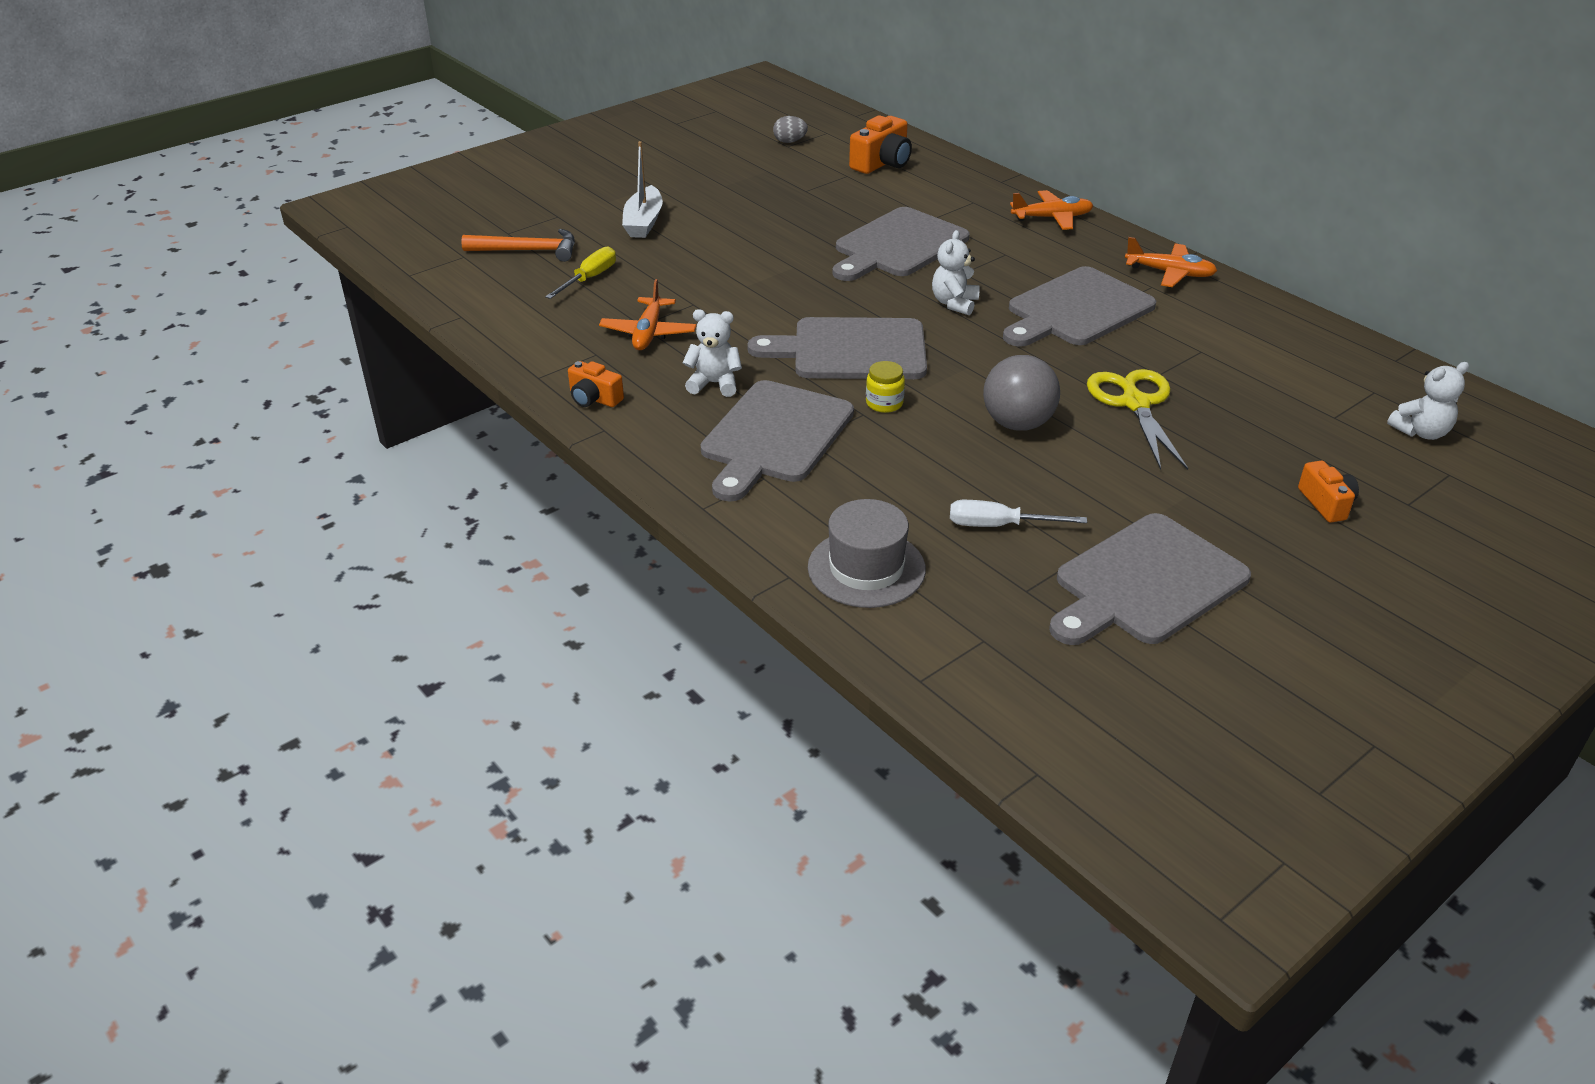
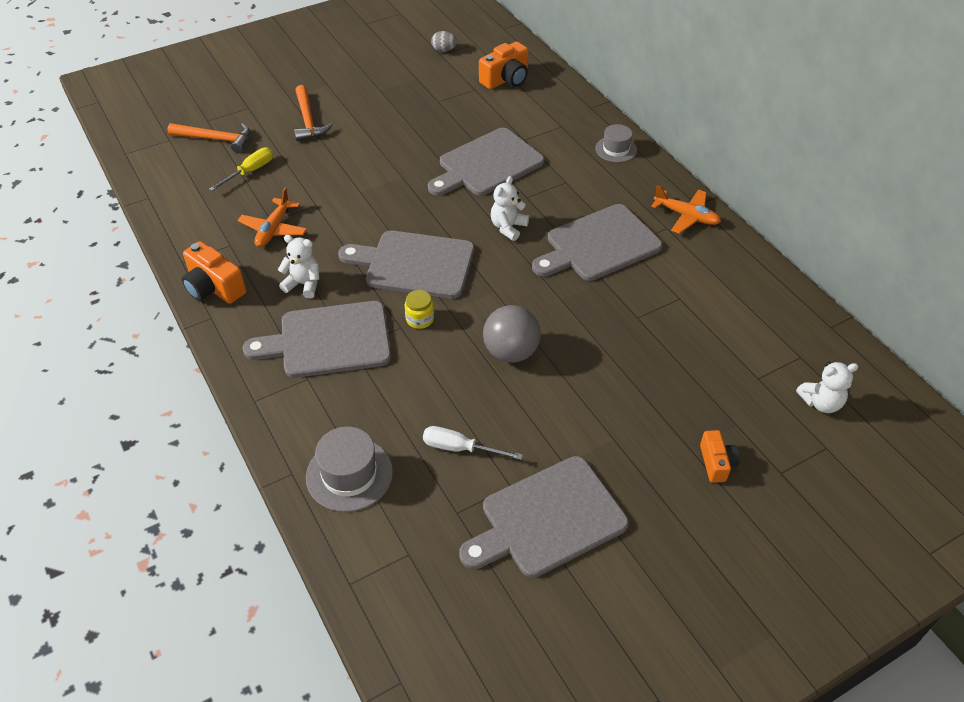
camera: 10 degrees right, 10 degrees up
(594, 398) = (214, 287): orange camera -> orange camera, size x1.60
(644, 222) = (308, 120): white boat -> orange hammer
(774, 436) = (329, 340): grey cutting board -> grey cutting board turned 45 degrees clockwise
(1052, 218) = (616, 149): orange plane -> grey hat
(1135, 404) = (608, 344): yellow scissors -> none

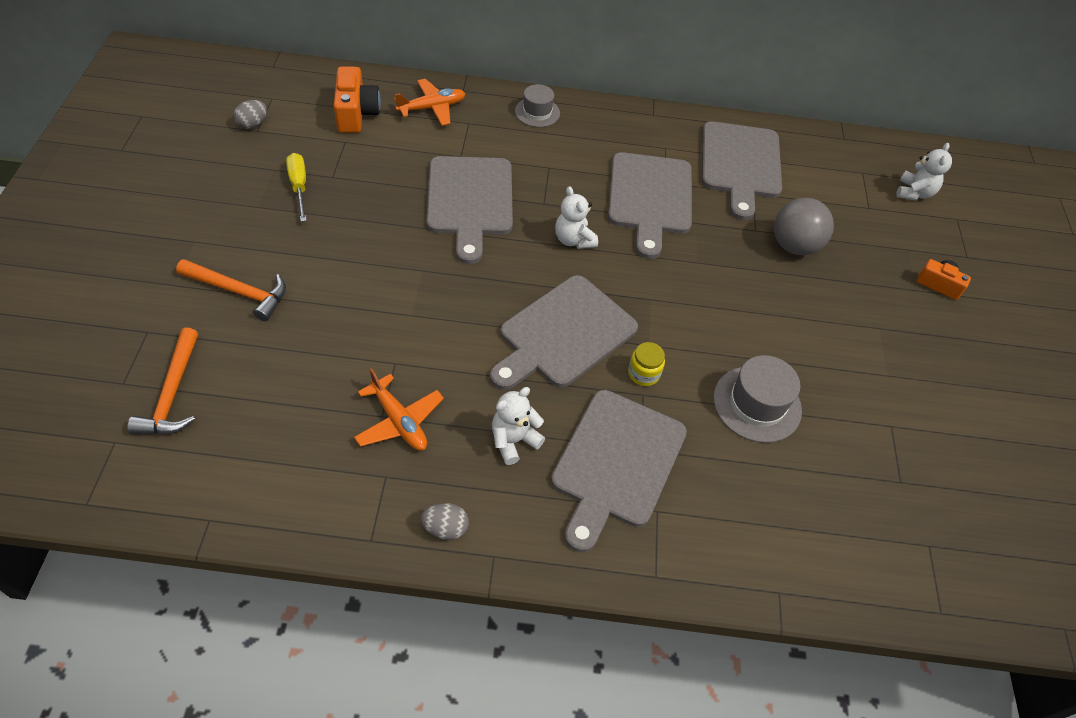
camera: 60 degrees left, 5 degrees up
(214, 287) = (445, 528): orange camera -> grey egg
(216, 139) = (172, 393): orange hammer -> orange hammer turned 135 degrees clockwise
(250, 171) = (273, 391): yellow screwdriver -> yellow screwdriver (299, 186)
(349, 474) = (809, 542): grey hat -> grey hat (757, 404)
(460, 448) = (828, 437): white screwdriver -> none
(511, 352) = (736, 333): grey ball -> grey ball (794, 246)
(548, 519) = (940, 422): grey cutting board -> grey cutting board (740, 164)
(686, 216) = (661, 129): orange plane -> orange plane (432, 108)

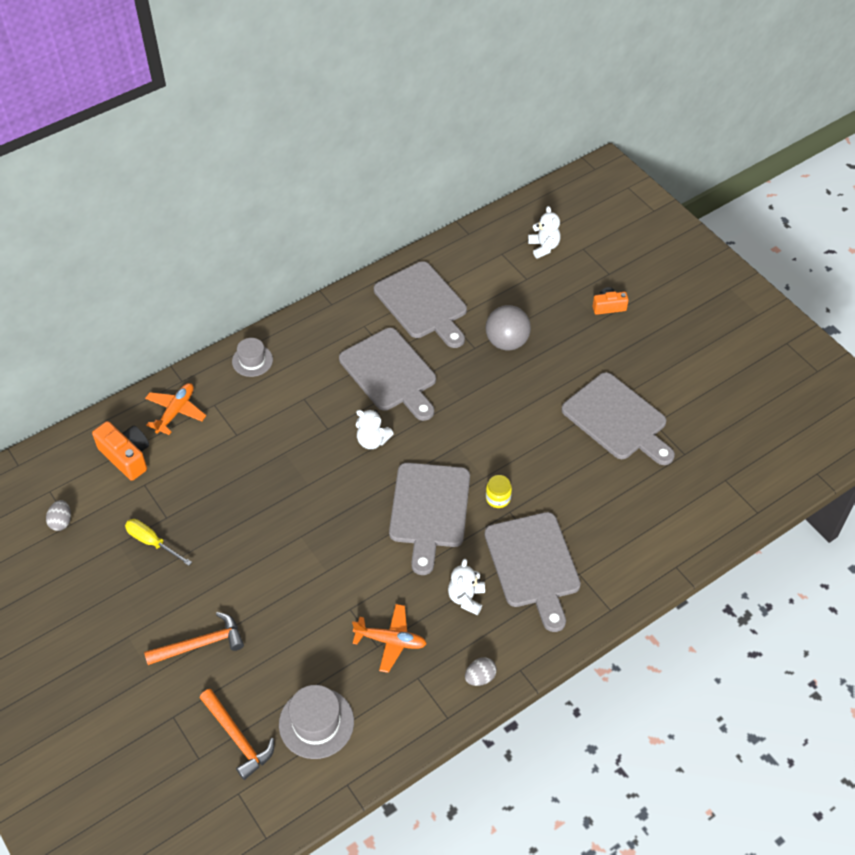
camera: 35 degrees left, 0 degrees up
(470, 201) = (278, 463): grey cutting board -> grey cutting board (617, 419)
(757, 404) = (575, 467): grey hat -> grey hat (316, 723)

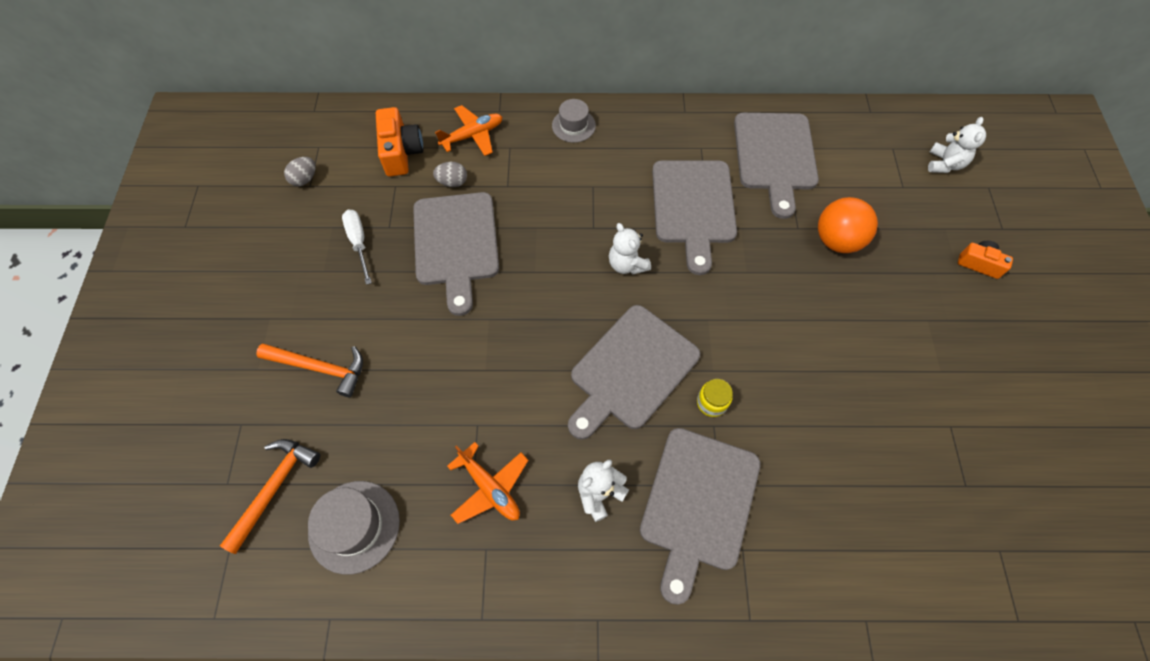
camera: 35 degrees right, 10 degrees up
(152, 542) = (359, 243): yellow screwdriver -> white screwdriver
(237, 738) = (274, 488): orange hammer -> orange hammer turned 150 degrees counterclockwise
(480, 677) = (549, 597): grey egg -> grey egg (452, 182)
(507, 342) = (837, 240): grey ball -> orange ball
(617, 419) = (908, 395): grey cutting board -> grey cutting board (456, 244)

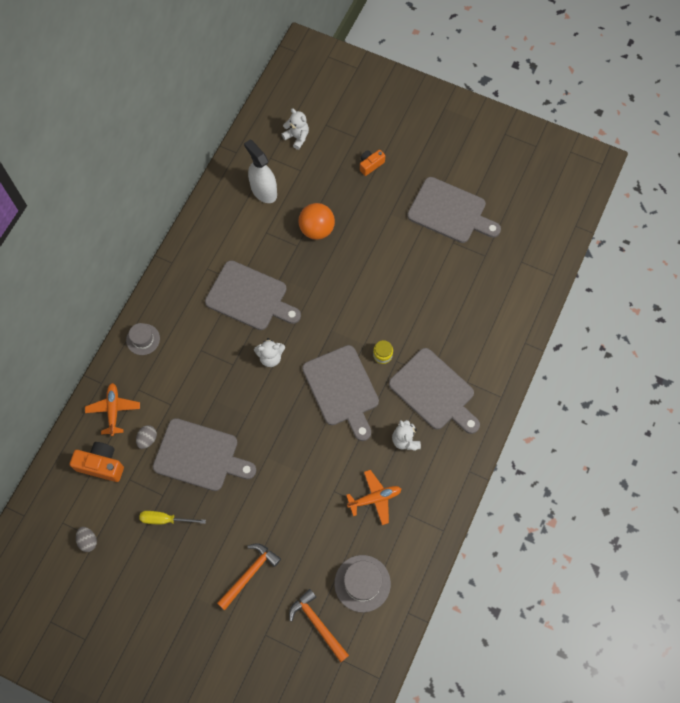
camera: 65 degrees left, 5 degrees up
(359, 243) = (165, 519): white screwdriver -> yellow screwdriver
(775, 156) = (238, 228): grey cutting board -> grey cutting board (450, 212)
(844, 160) = (263, 191): none -> white spray bottle

